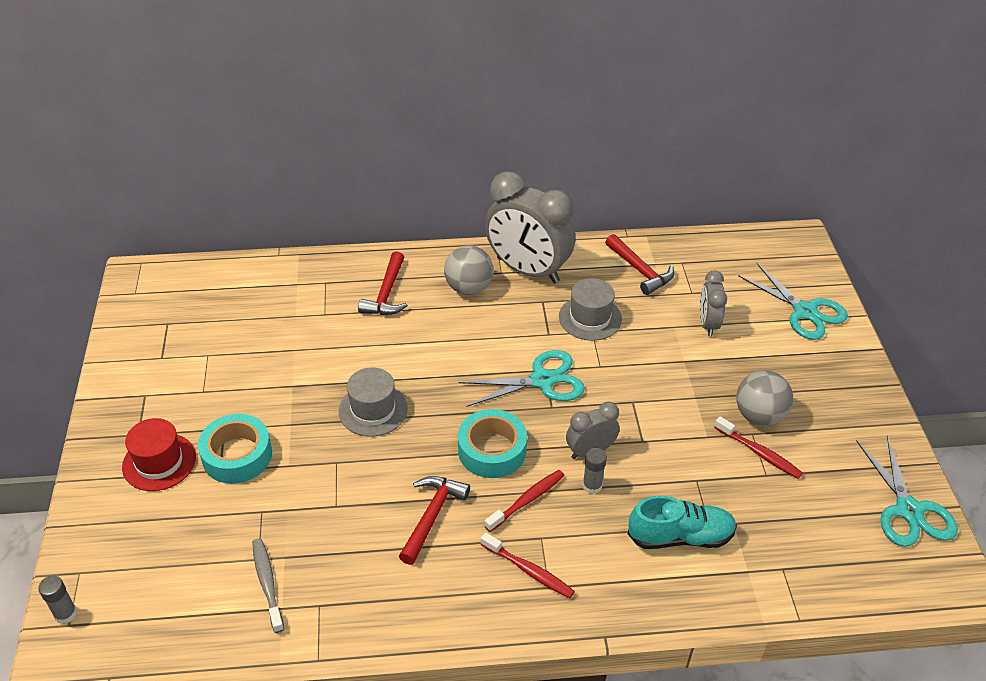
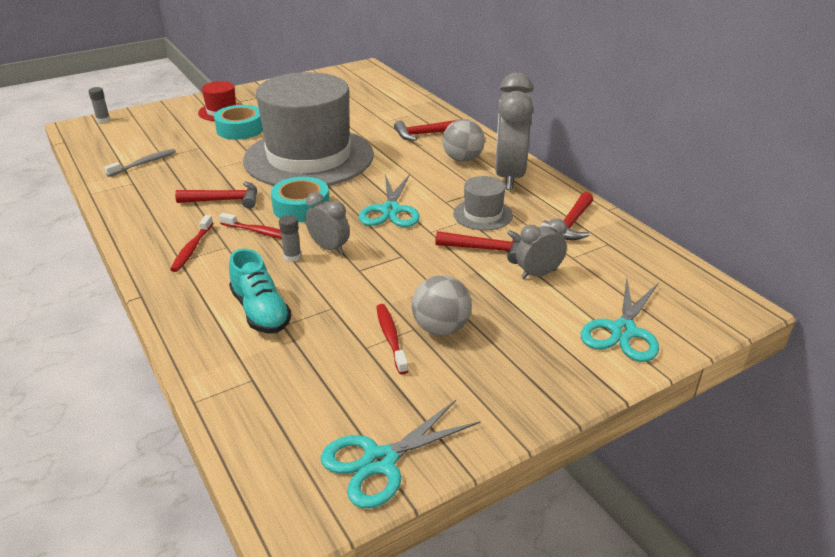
camera: 65 degrees right, 10 degrees down
(373, 410) = (309, 157): grey hat -> grey hat, size x2.47
(542, 380) = (390, 210): turquoise scissors -> turquoise scissors turned 45 degrees clockwise
(652, 340) = (486, 249): none -> red hammer
(759, 453) = (391, 337): red toothbrush -> red toothbrush turned 150 degrees clockwise

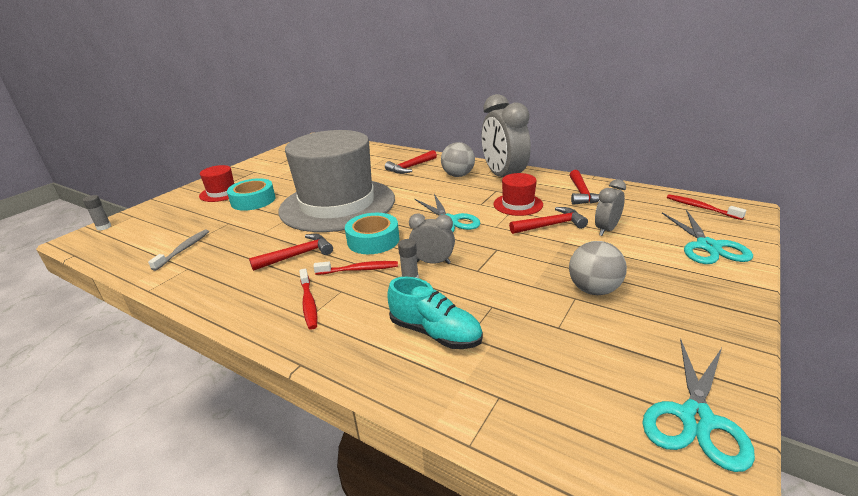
camera: 25 degrees left, 5 degrees down
(391, 337) = (567, 311): red toothbrush -> red toothbrush (700, 208)
(482, 214) = (518, 204): grey hat -> red hat

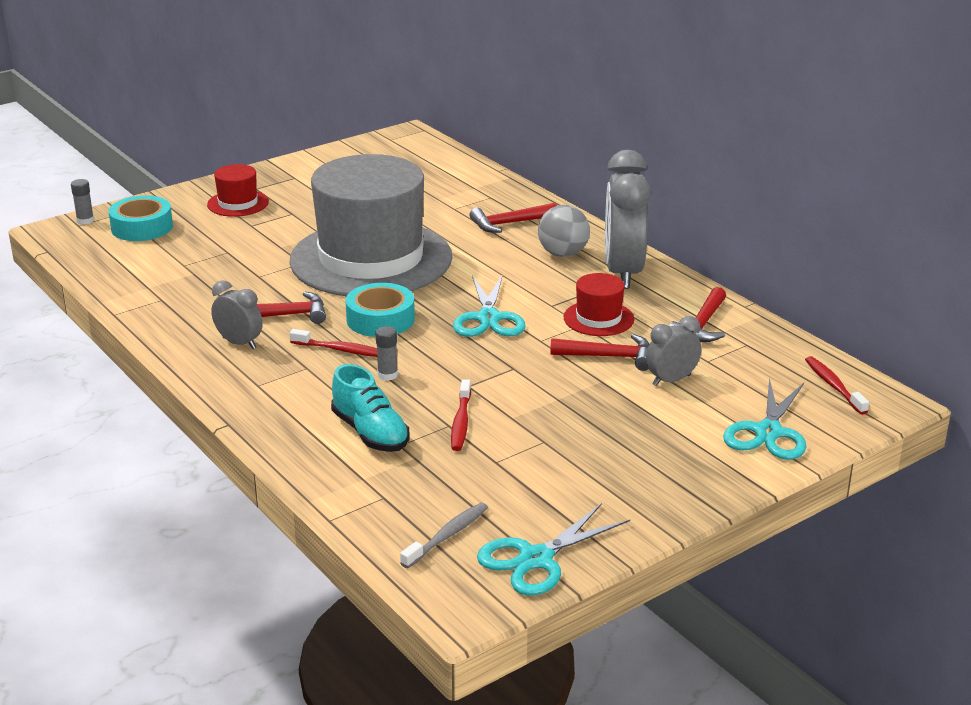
camera: 20 degrees right, 0 degrees up
(184, 249) = (165, 275): grey toothbrush -> grey toothbrush (447, 536)
(253, 200) = (271, 226): turquoise tape -> turquoise tape (142, 227)
(309, 303) = (266, 371): red toothbrush -> red toothbrush (461, 422)
(433, 262) = (427, 363): grey clock -> grey clock (239, 343)
(593, 290) = (573, 439): grey ball -> none

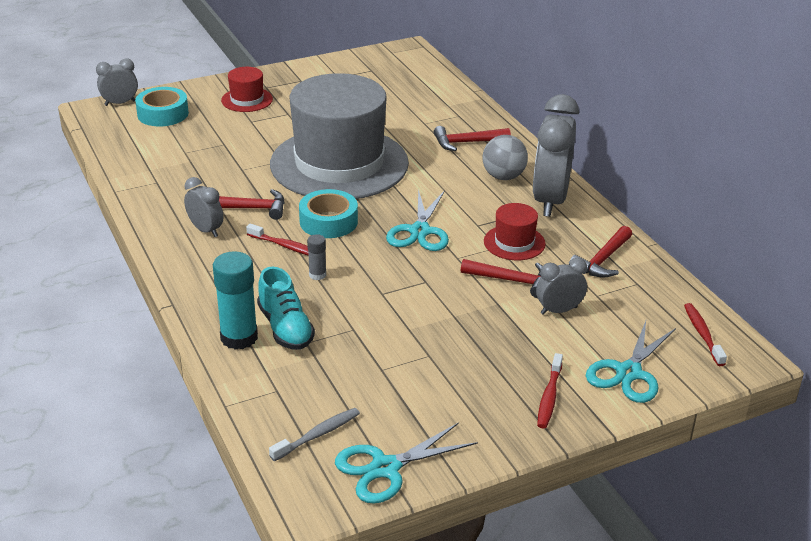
camera: 10 degrees right, 5 degrees up
(85, 221) = (120, 103): grey glue stick -> grey clock
(320, 449) = (239, 337): none -> turquoise glue stick
(461, 422) = (364, 328): red toothbrush -> red toothbrush (549, 397)

